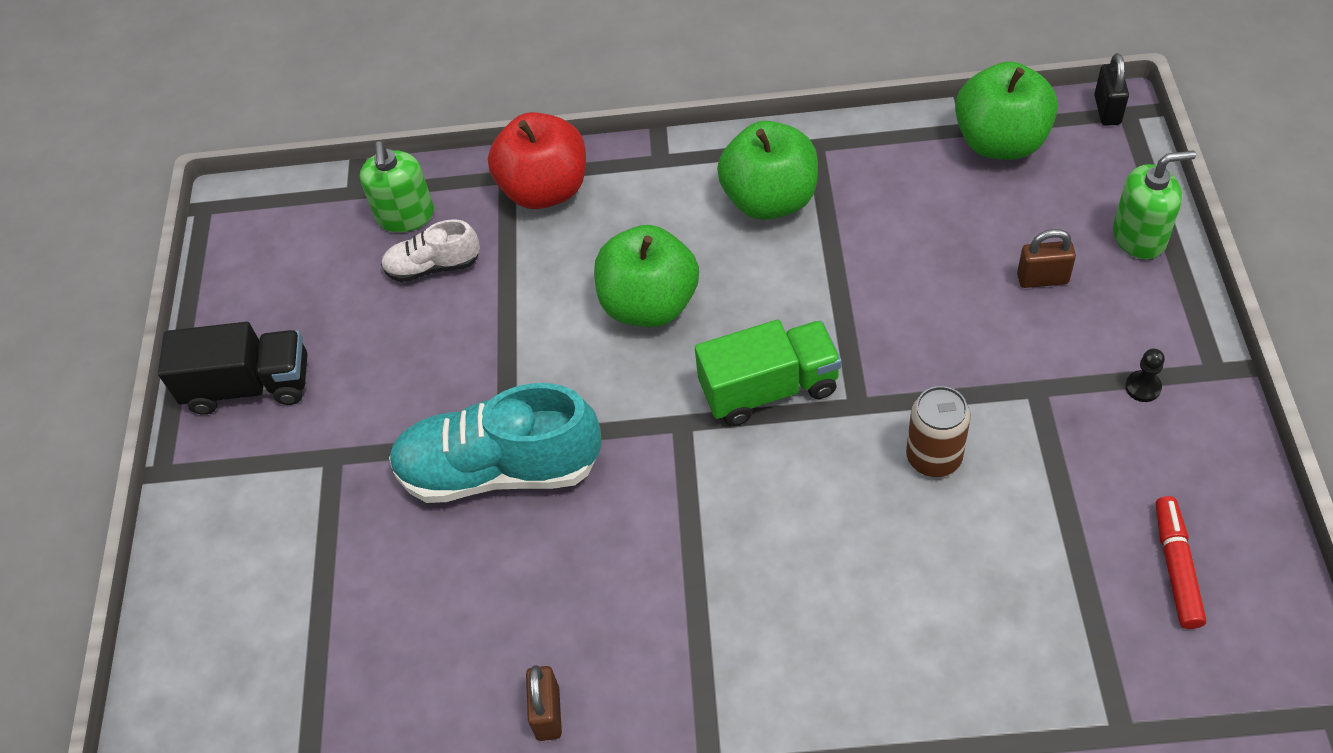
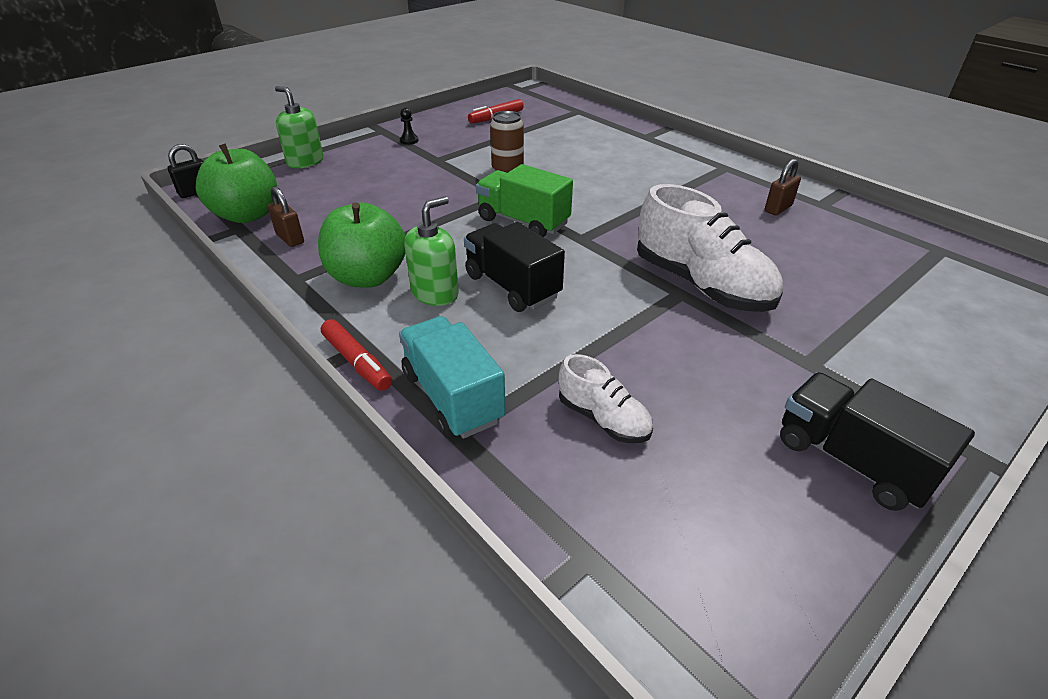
camera: 135 degrees left, 15 degrees down
(405, 216) = (573, 481): green soap dispenser -> green soap dispenser (435, 293)
(500, 469) = (701, 285): turquoise shoe -> white shoe
(545, 189) = (452, 397): red apple -> turquoise truck
(642, 149) = (357, 362): none -> red marker
(649, 304) = (512, 286): green apple -> black truck
(1042, 279) = (359, 176): brown padlock -> brown padlock (290, 238)

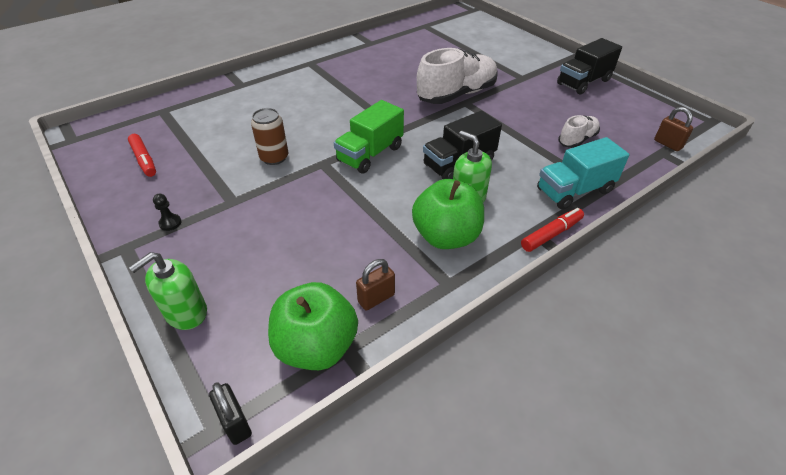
camera: 85 degrees left, 5 degrees up
(778, 208) = (373, 56): brown padlock -> brown padlock (668, 144)

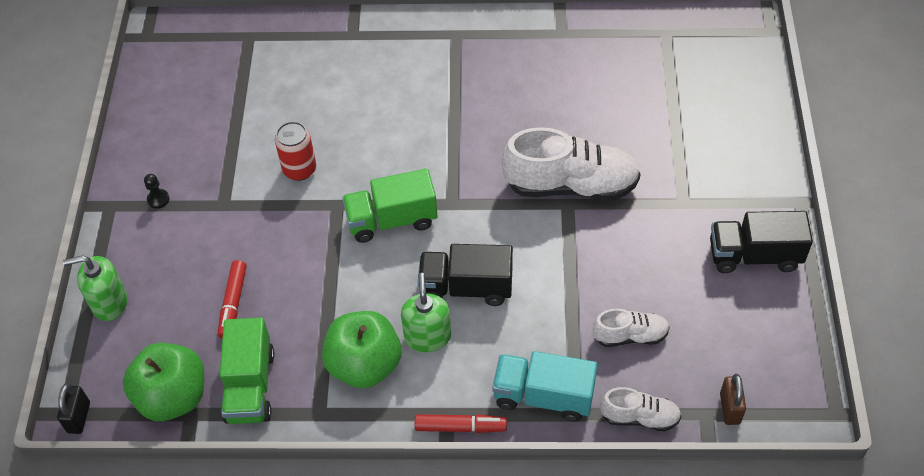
camera: 40 degrees right, 10 degrees up
(144, 160) = (188, 103): red marker -> red marker (233, 303)
(274, 158) = (299, 169): brown can -> red can
(376, 298) = (250, 386): brown padlock -> green truck
(635, 172) = (639, 417): none -> white shoe

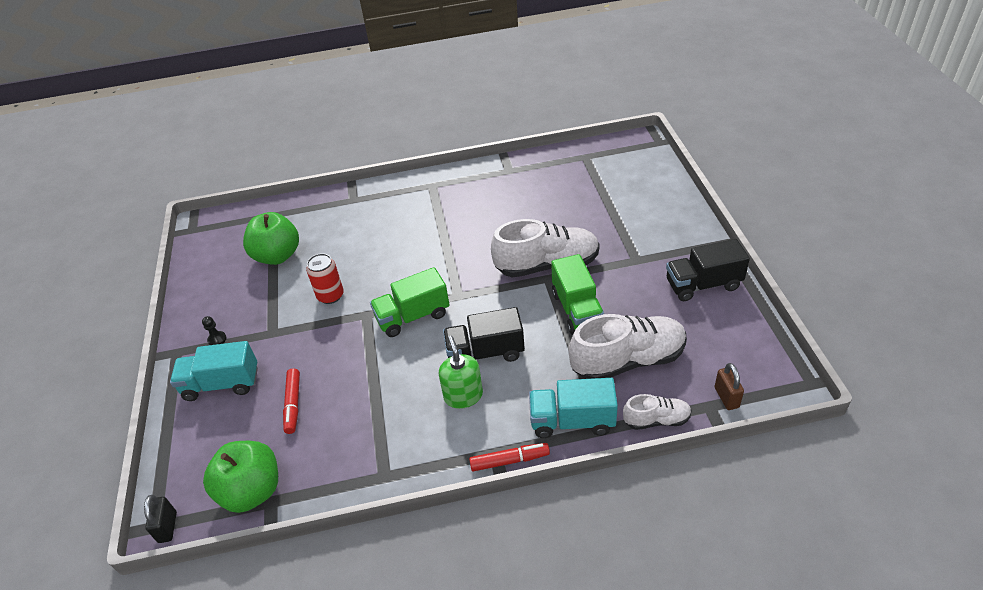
camera: 10 degrees left, 10 degrees down
(109, 303) = (185, 426): green soap dispenser -> none
(156, 259) = (221, 384): none -> turquoise truck
(250, 386) = (319, 467): green truck -> green truck (577, 310)
(364, 365) = (415, 429): green apple -> green apple (277, 256)
(630, 336) = (628, 360): white shoe -> white shoe, size x1.91

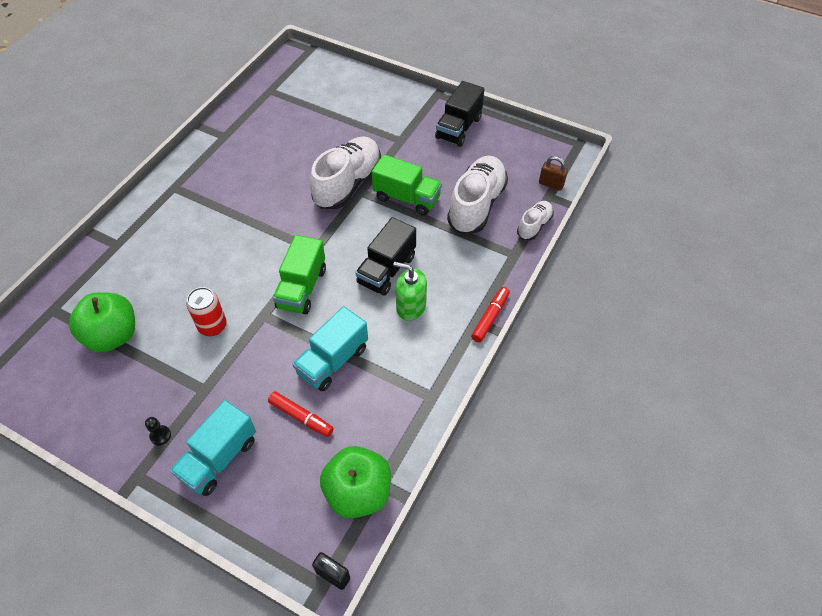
camera: 55 degrees left, 10 degrees up
(572, 421) = (493, 265): turquoise truck -> turquoise truck (333, 361)

